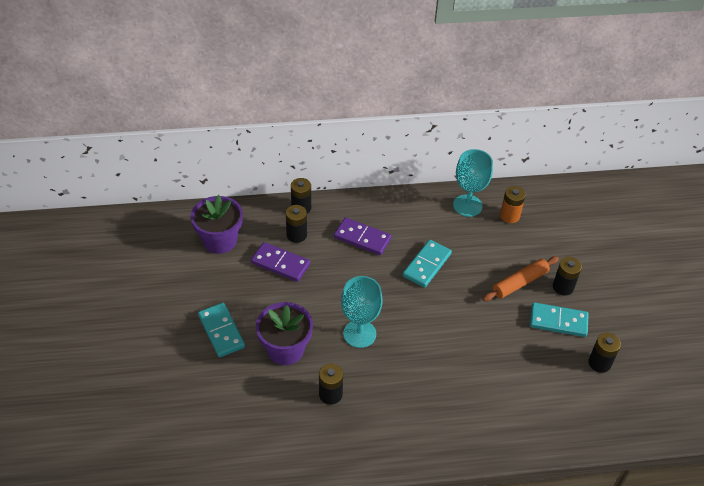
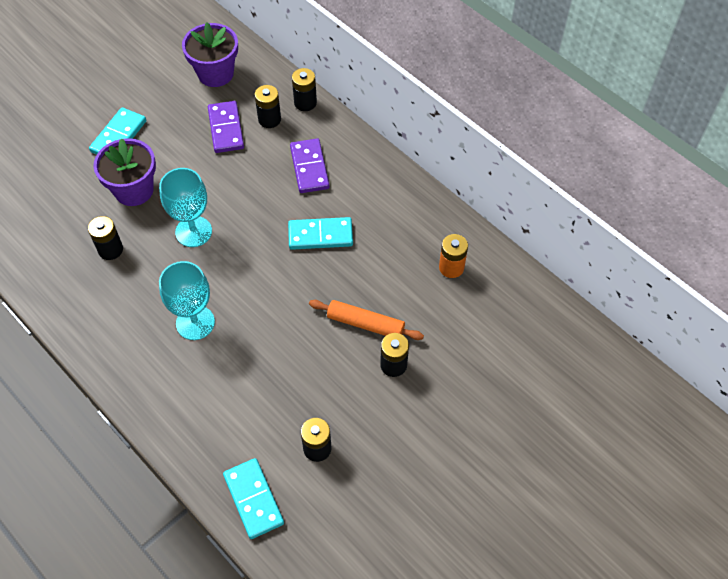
camera: 55 degrees right, 10 degrees up
(467, 205) = (431, 224): turquoise goblet -> turquoise goblet (195, 323)
(558, 321) = (342, 383): turquoise domino -> turquoise domino (253, 499)

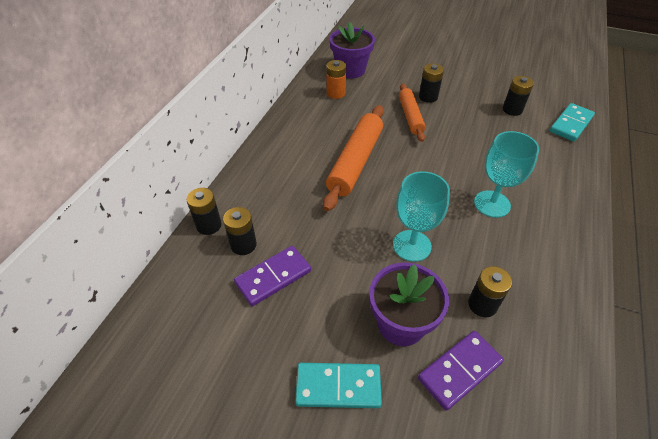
camera: 115 degrees left, 10 degrees down
(215, 73) = (191, 327): purple flower pot -> purple flower pot (350, 70)
(309, 168) = (289, 193): purple domino -> purple domino (459, 370)
(320, 235) = (355, 162): turquoise domino -> orange rolling pin

